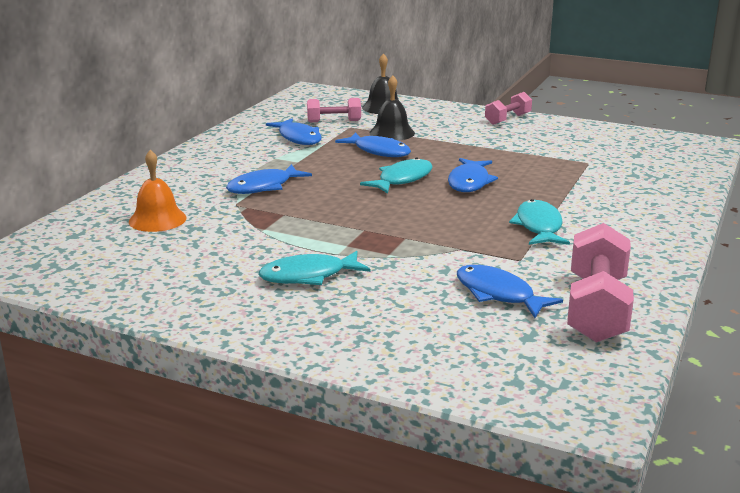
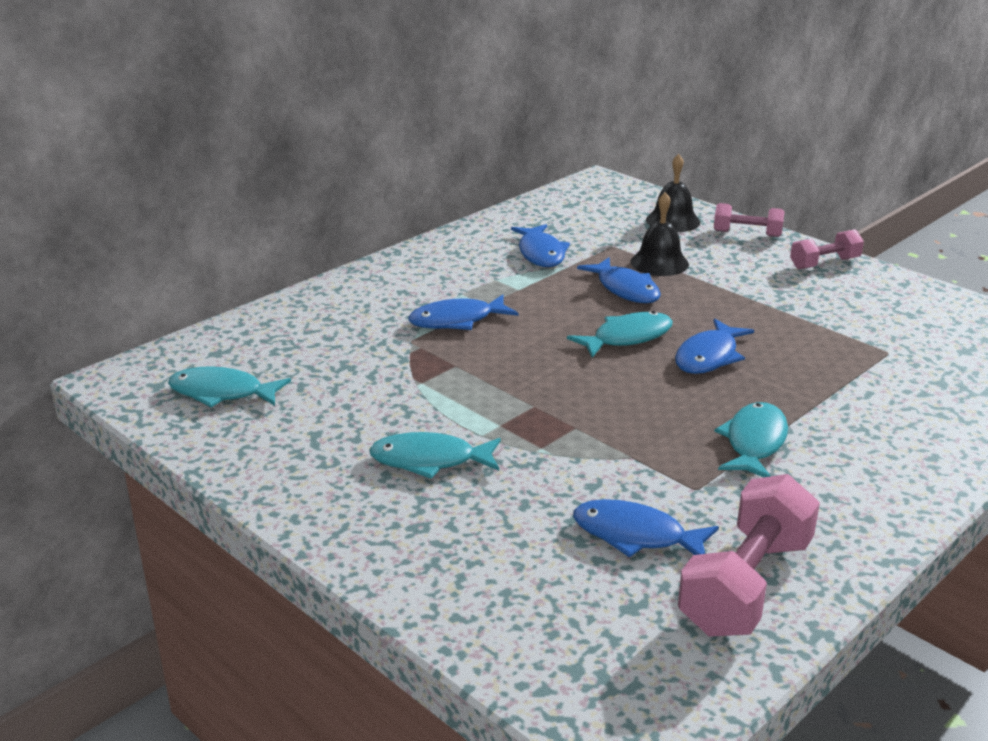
camera: 20 degrees right, 5 degrees up
(98, 261) = (222, 393): none -> turquoise fish
(157, 219) = (314, 347): orange bell -> none
(334, 121) = (599, 234): pink dumbbell -> pink dumbbell (747, 234)
(498, 294) = (635, 535): blue fish -> blue fish turned 45 degrees counterclockwise

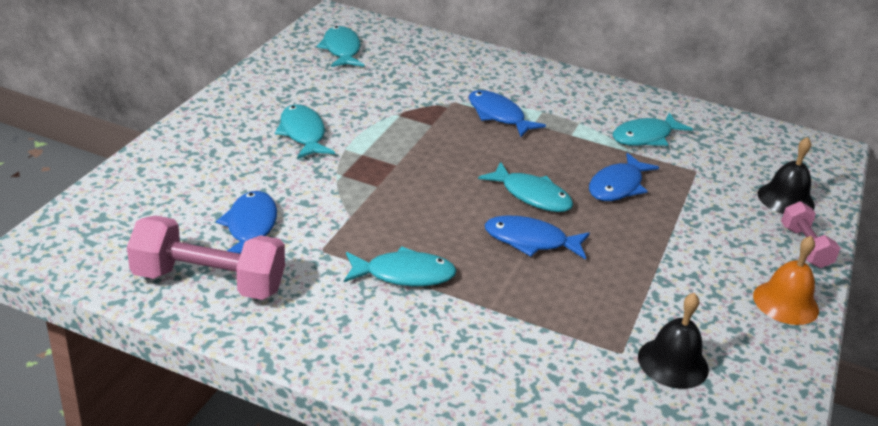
camera: 65 degrees right, 5 degrees up
(541, 253) = (645, 137): blue fish -> turquoise fish
(659, 263) = (687, 199): black bell -> black bell (673, 363)
(824, 263) = (785, 302): pink dumbbell -> orange bell

